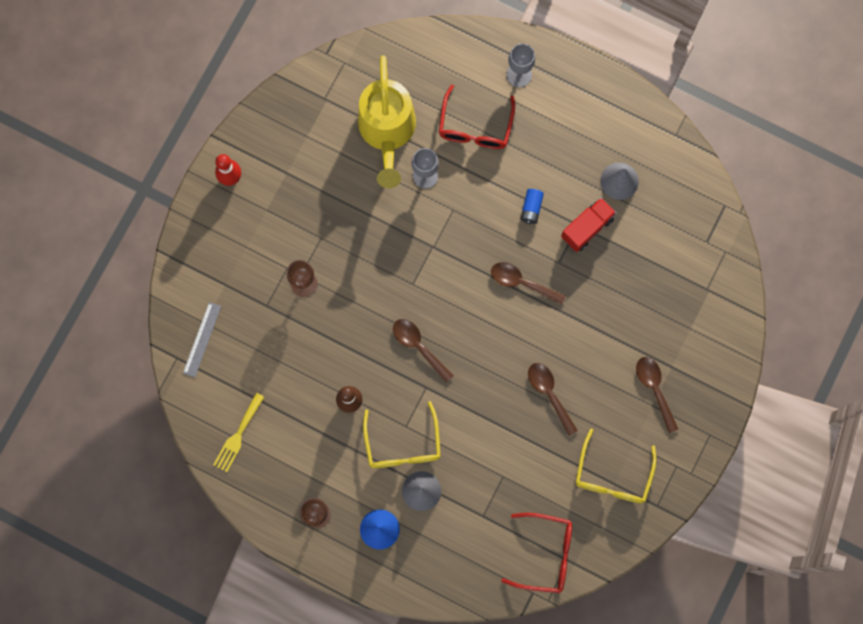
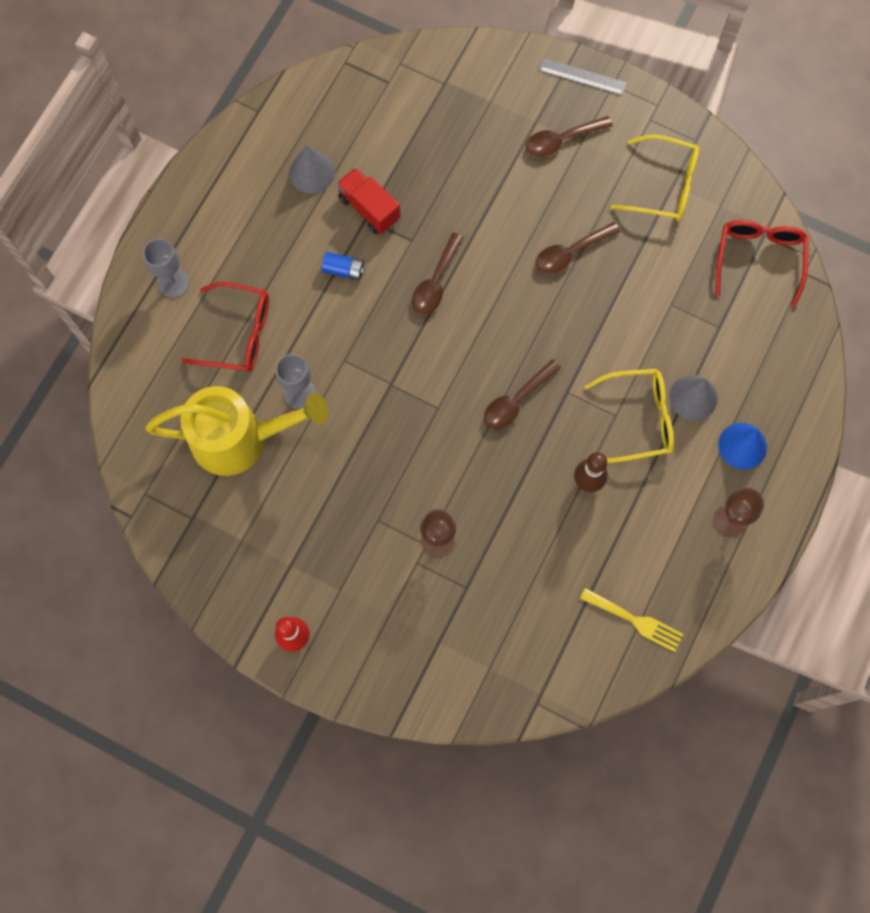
camera: 90 degrees left, 5 degrees down
(202, 339) = (512, 670): grey ruler -> grey ruler (582, 76)

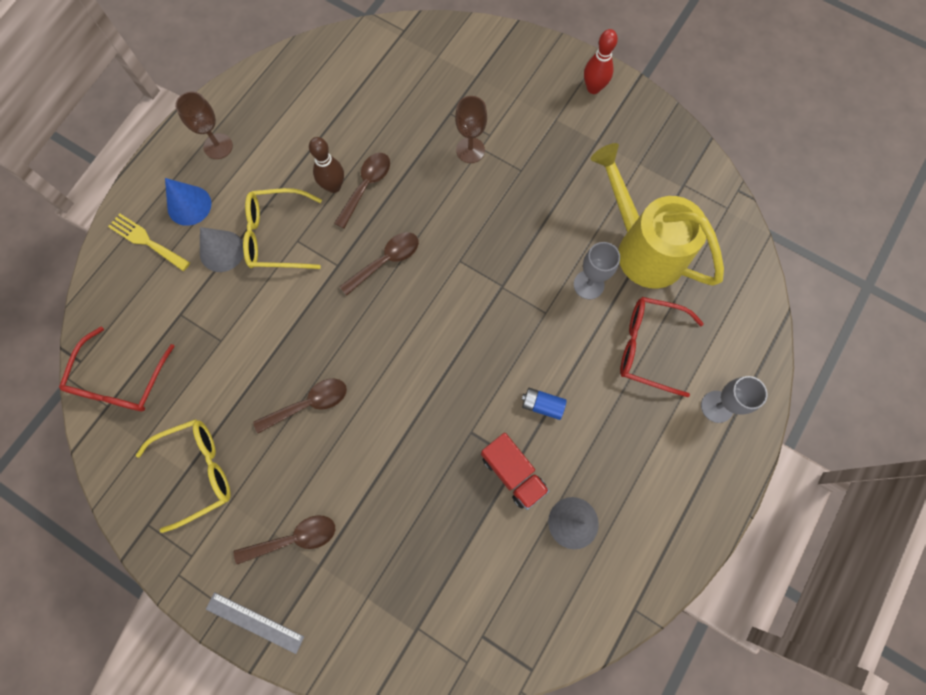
camera: 175 degrees left, 0 degrees up
(241, 439) = (642, 247): yellow watering can -> yellow watering can turned 45 degrees clockwise
(436, 282) = (449, 384): brown spoon -> brown spoon (366, 186)
(635, 620) = (315, 79): yellow fork -> yellow fork (146, 241)
(663, 186) = (196, 472): yellow glasses -> yellow glasses turned 135 degrees clockwise

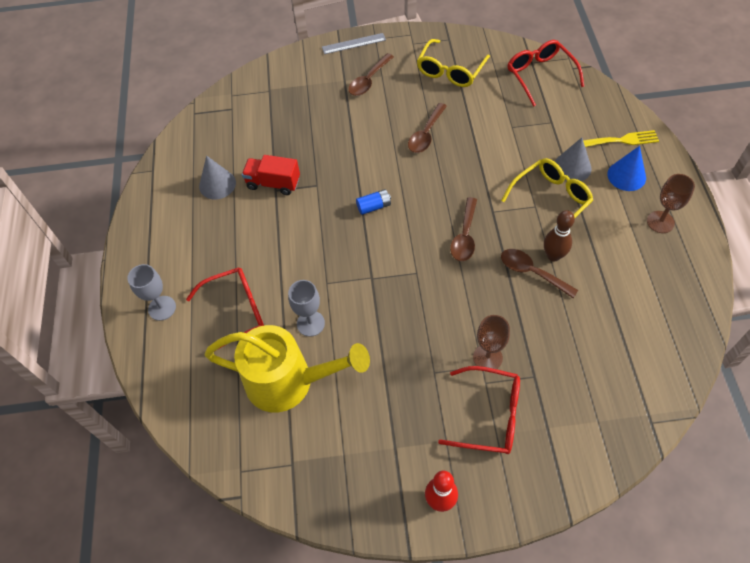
camera: 145 degrees right, 15 degrees down
(366, 186) = (532, 272): brown spoon -> brown spoon turned 135 degrees clockwise
(509, 113) = (488, 415): none -> red glasses
(542, 405) = (283, 228): blue battery -> blue battery (374, 206)

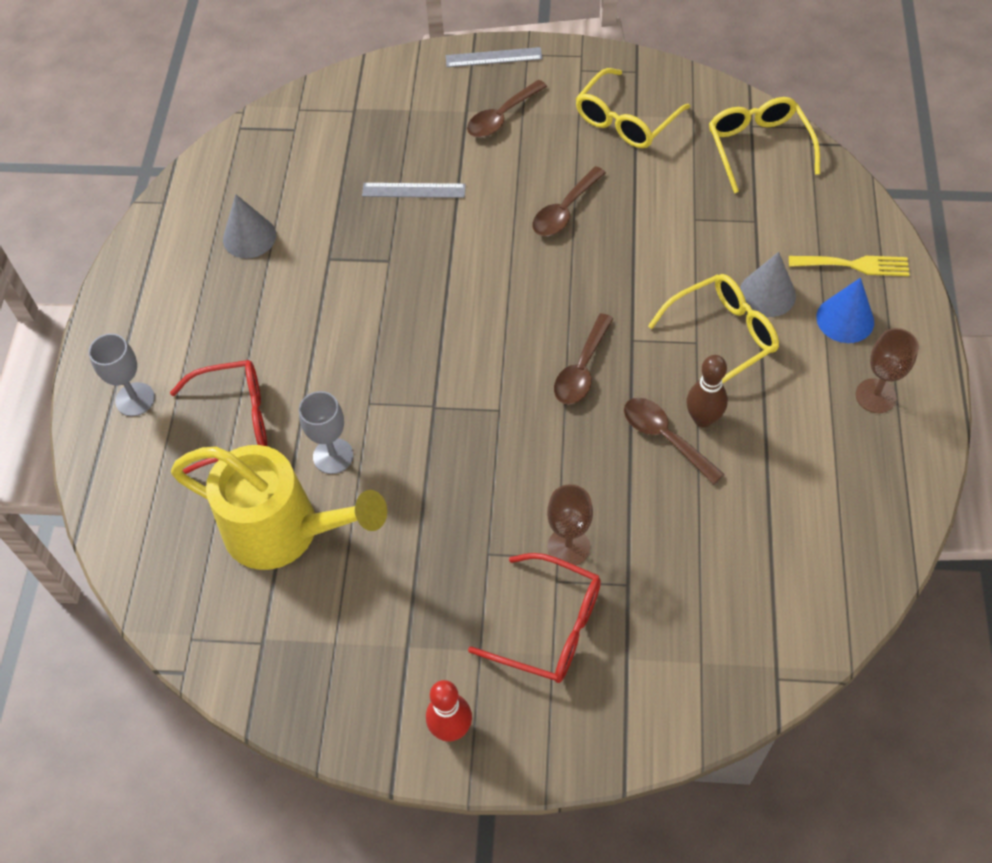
camera: 10 degrees right, 0 degrees up
(273, 183) = (328, 248): red truck -> none
(322, 136) = (413, 190): none -> grey ruler
(374, 206) = (462, 305): blue battery -> none
(540, 76) = (758, 148): red glasses -> yellow glasses

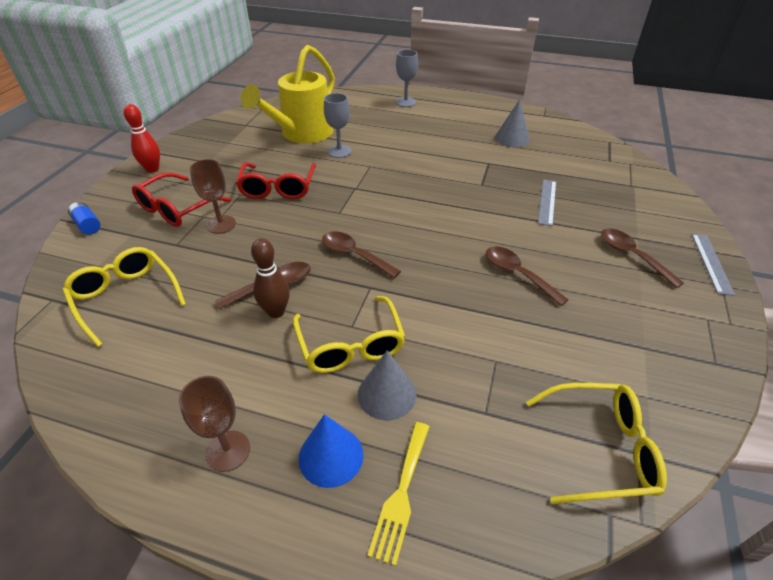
camera: 100 degrees right, 15 degrees down
(233, 423) = (377, 125): red glasses -> red glasses (278, 188)
(625, 736) = (87, 225): none -> blue battery
(626, 120) = (637, 338): yellow glasses -> yellow glasses (126, 298)

